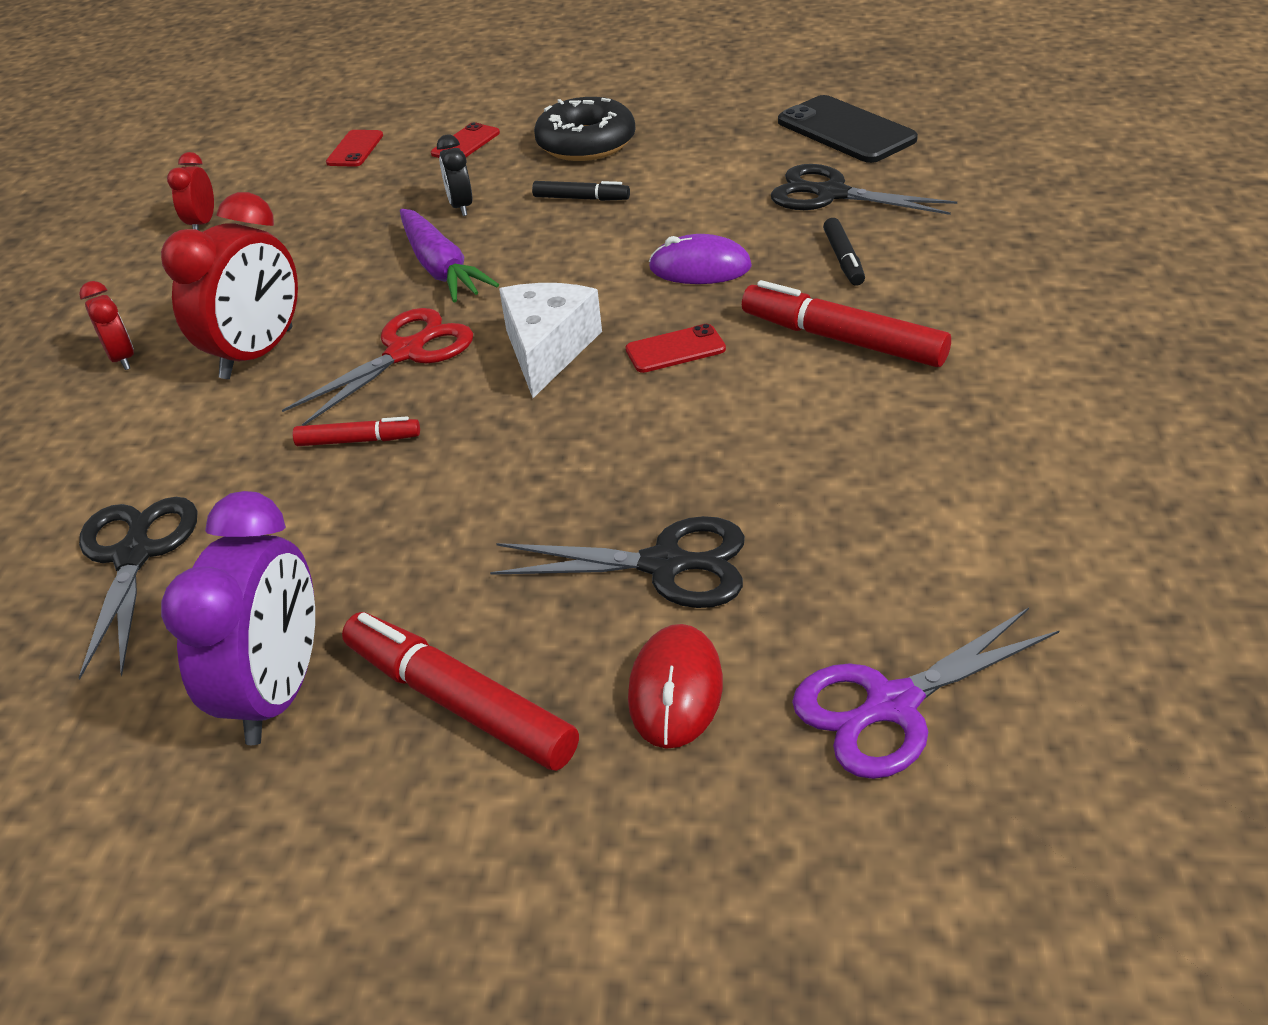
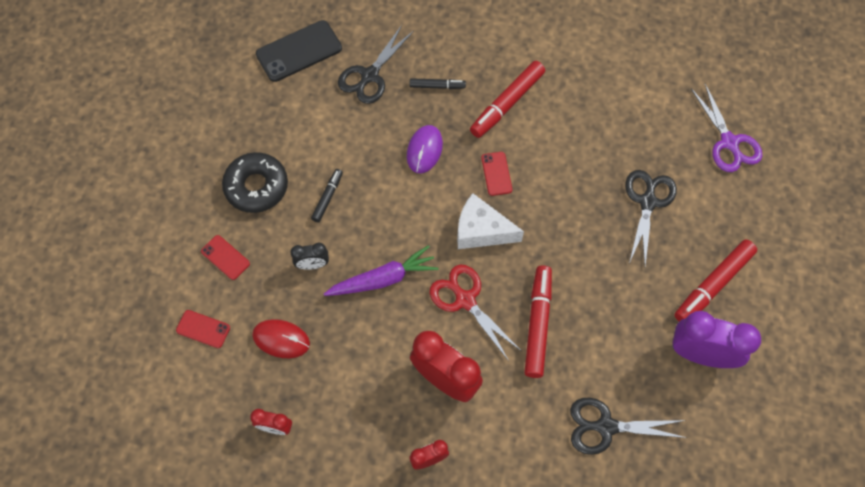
camera: 85 degrees left, 25 degrees up
(358, 440) = (538, 324): red marker -> red marker, size x1.81
(675, 690) = (715, 209): red mouse -> red mouse (281, 339)

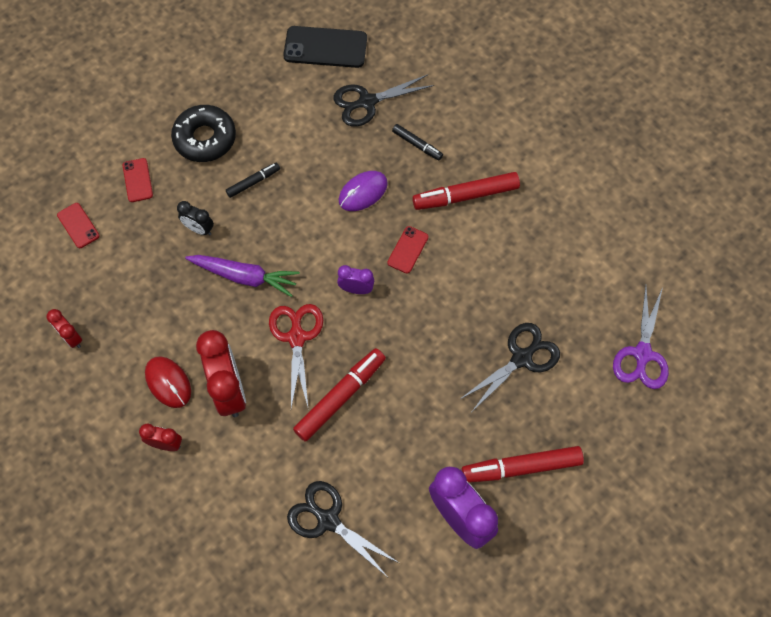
camera: 35 degrees right, 0 degrees up
(281, 339) = (129, 272): red mouse -> red mouse (168, 383)
(481, 231) = (356, 289): white cheese -> purple clock

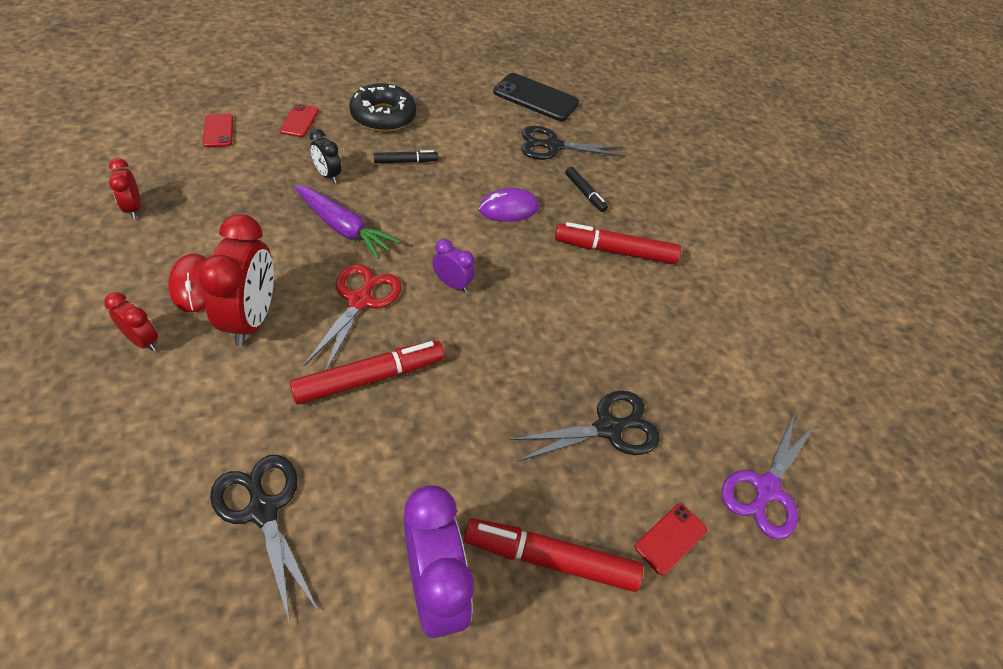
camera: 15 degrees right, 15 degrees down
(408, 250) = (528, 272): red phone -> red phone (670, 538)

